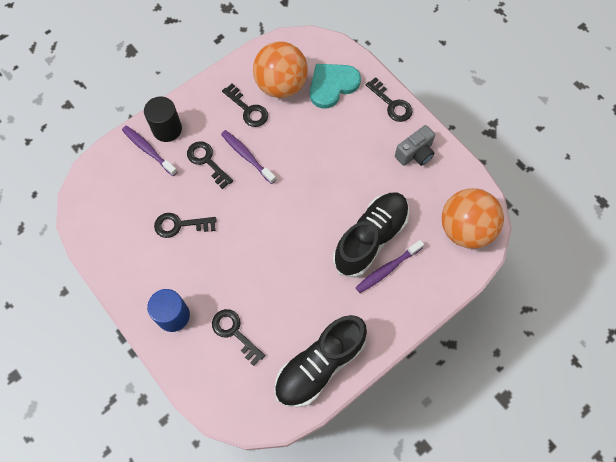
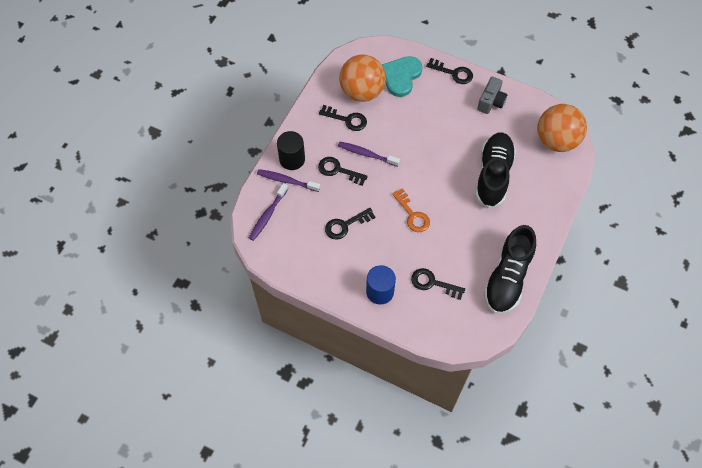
camera: 25 degrees left, 5 degrees down
(257, 245) = (412, 215): none -> orange key
(387, 269) = (517, 191): purple toothbrush -> purple toothbrush (268, 215)

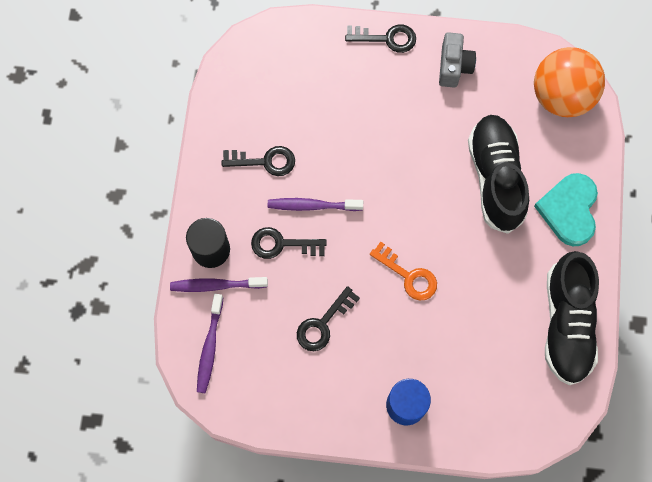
camera: 20 degrees left, 10 degrees up
(362, 91) = (270, 110): orange ball -> none
(401, 76) = (316, 68): turquoise heart -> turquoise heart (569, 210)
(433, 283) = (471, 367): black key -> none

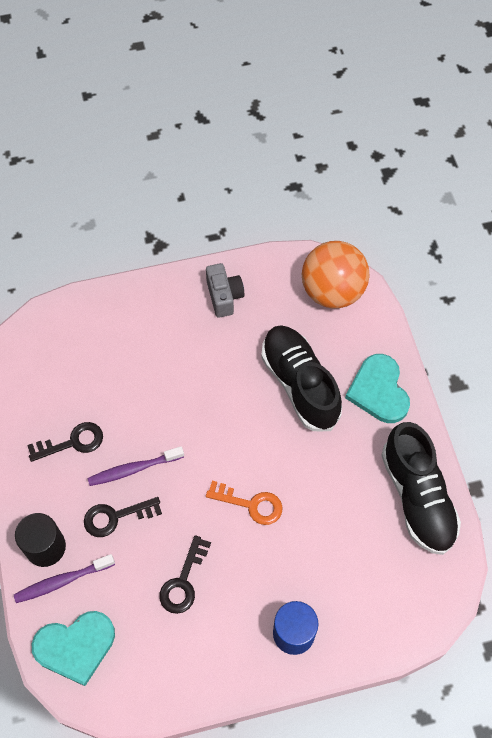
camera: 20 degrees left, 10 degrees down
(210, 347) = (75, 646): purple toothbrush -> turquoise heart
(387, 38) = (152, 291): black key -> none

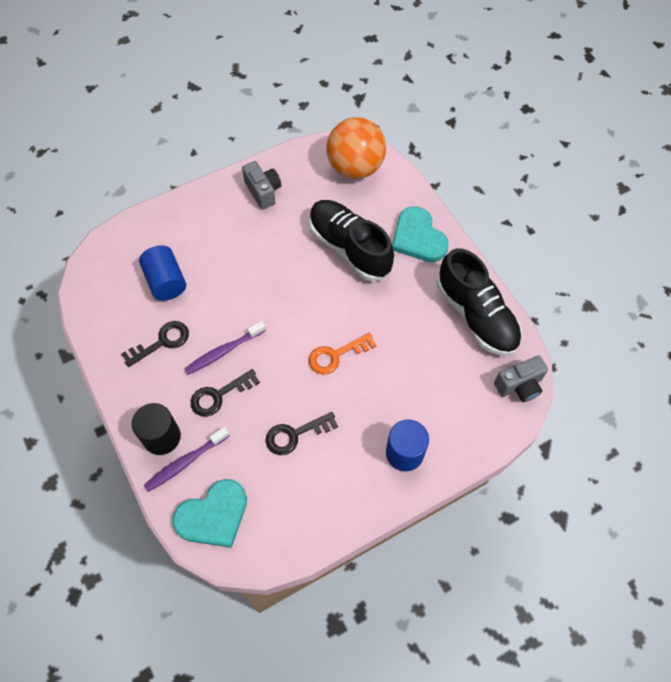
camera: 15 degrees left, 0 degrees up
(94, 375) = (166, 281): none -> blue cylinder
(183, 581) = (295, 435): black key -> black key turned 60 degrees clockwise
(251, 504) = (336, 355): orange key -> orange key turned 150 degrees clockwise
(441, 590) = (519, 385): none -> grey camera

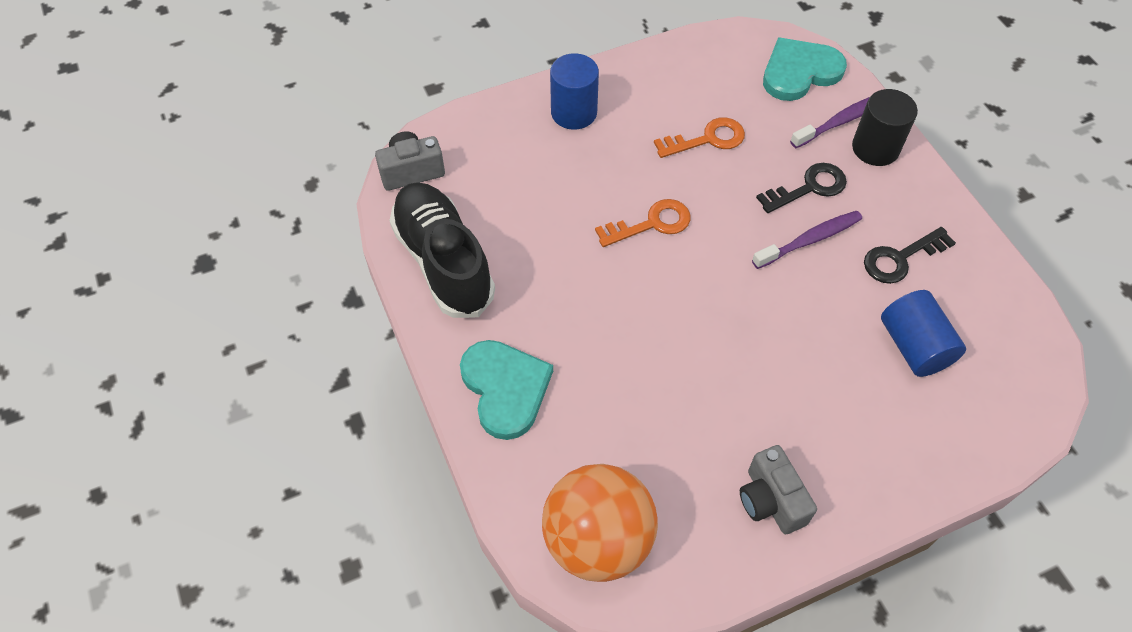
camera: 175 degrees left, 5 degrees down
(295, 435) = (707, 139): black key -> orange key
(349, 248) = (621, 380): black shoe -> none

